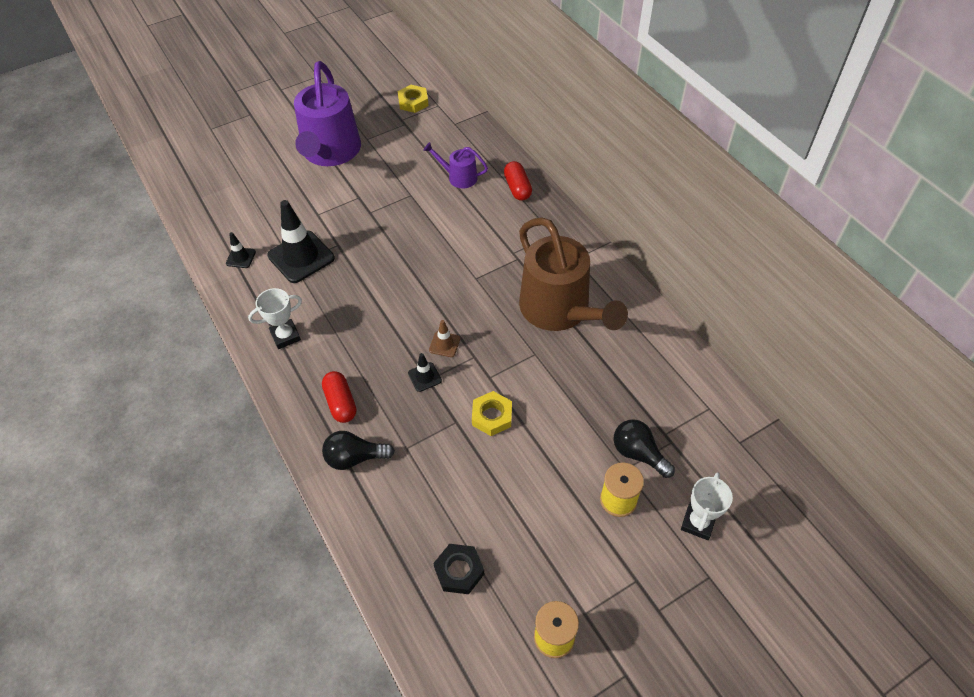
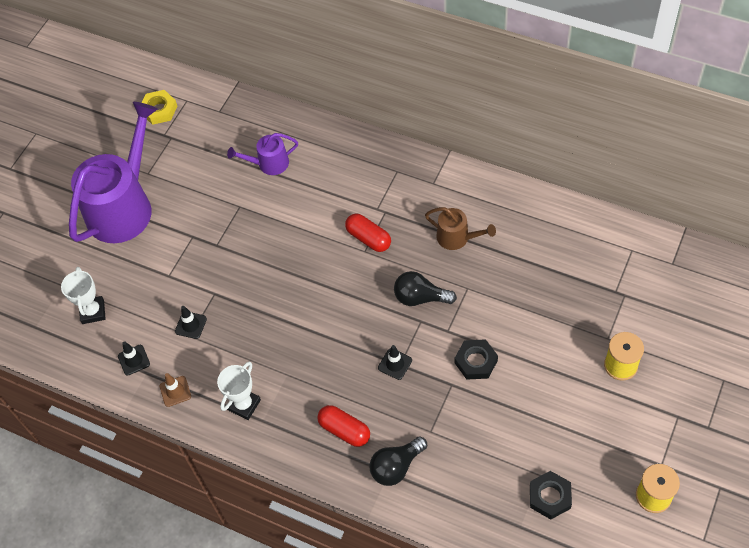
camera: 30 degrees left, 5 degrees up
(301, 257) = (191, 325): black traffic cone -> black traffic cone, size x0.47
(330, 152) = (124, 207): purple watering can -> purple watering can turned 120 degrees counterclockwise
(444, 344) = (387, 326): brown traffic cone -> brown traffic cone (175, 391)
(492, 416) = (476, 361): yellow nut -> black nut
(517, 188) = (330, 145): red capsule -> red capsule (368, 238)
(559, 310) = (457, 237): brown watering can -> brown watering can, size x0.47
(638, 453) = (608, 320): black light bulb -> black light bulb (420, 297)
(698, 523) = (688, 345): white trophy -> white trophy (93, 312)

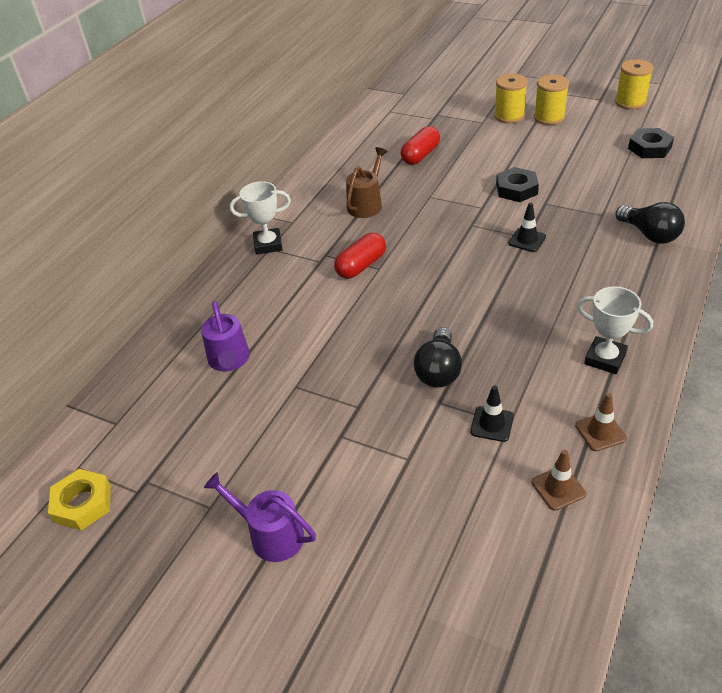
camera: 90 degrees left, 15 degrees down
(93, 312) = (476, 557): white trophy -> white trophy (268, 244)
(124, 207) = (271, 535): purple watering can -> purple watering can, size x0.47
(134, 360) = (558, 488): black traffic cone -> brown traffic cone
(344, 430) = (617, 272): red capsule -> red capsule (420, 155)
(420, 297) = (442, 226): black light bulb -> black light bulb (439, 371)
(617, 405) = (549, 117): none -> yellow spool

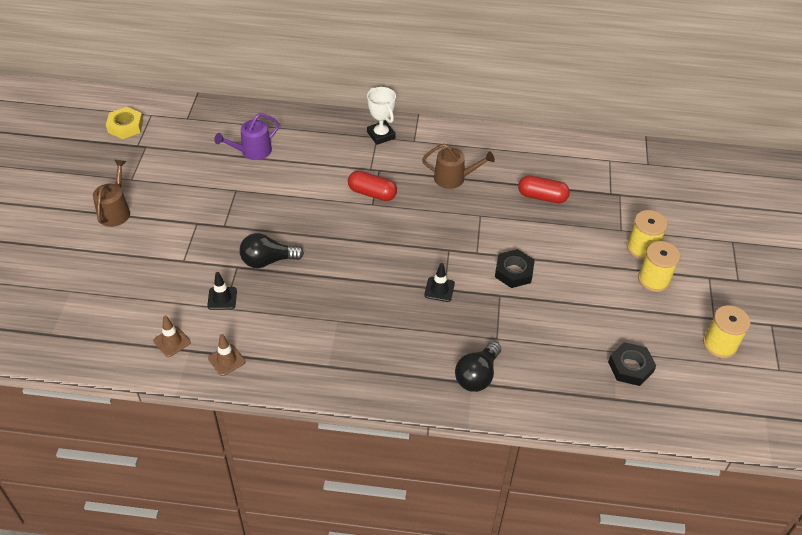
camera: 65 degrees right, 5 degrees up
(271, 535) = (115, 211): purple watering can -> brown watering can
(605, 359) = (303, 356): white trophy -> none

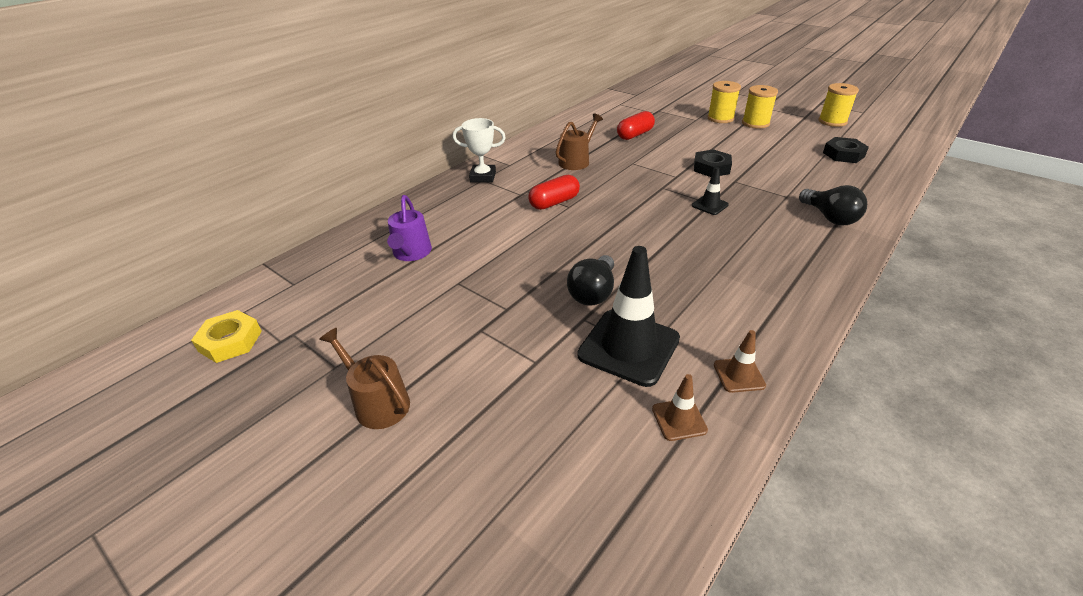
camera: 55 degrees left, 10 degrees down
(222, 298) = (628, 347): black traffic cone -> black traffic cone, size x2.12

